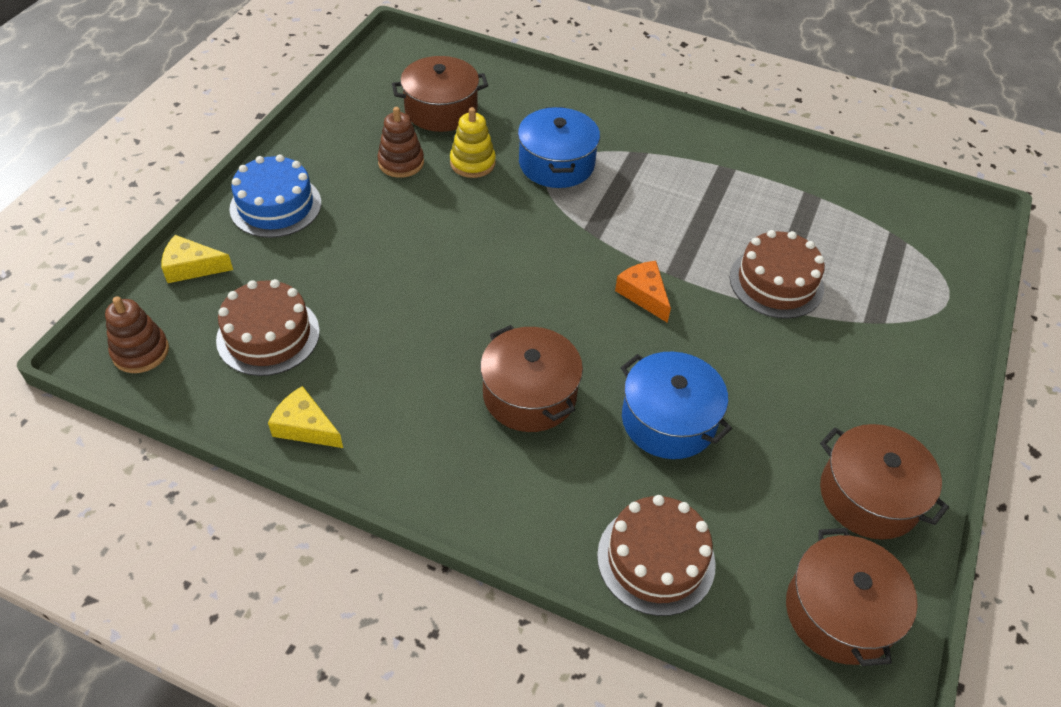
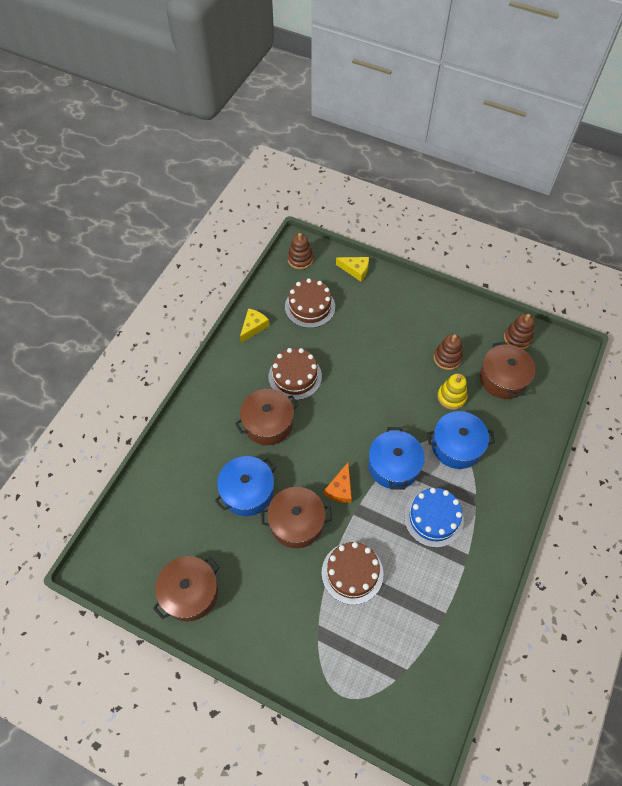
camera: 95 degrees right, 10 degrees up
(192, 267) = (355, 270): yellow cheese -> yellow cheese turned 105 degrees clockwise
(275, 206) = (404, 300): blue cake -> blue cake (433, 518)
(370, 90) = (517, 338): none -> brown stacking toy
(596, 231) = (393, 465): none -> blue pot
(644, 294) = (340, 489): orange cheese -> orange cheese turned 135 degrees clockwise
(656, 559) = (166, 475): brown cake -> brown cake (295, 376)
(839, 612) = (126, 559): brown pot -> brown pot (296, 522)

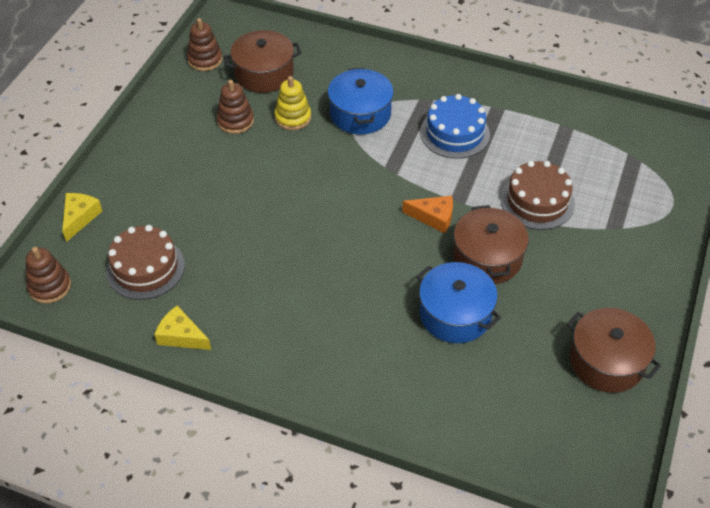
camera: 95 degrees left, 10 degrees down
(268, 423) = (348, 301): brown pot -> none
(295, 376) = (270, 276): brown cake -> none
(393, 465) = (394, 168): blue pot -> none

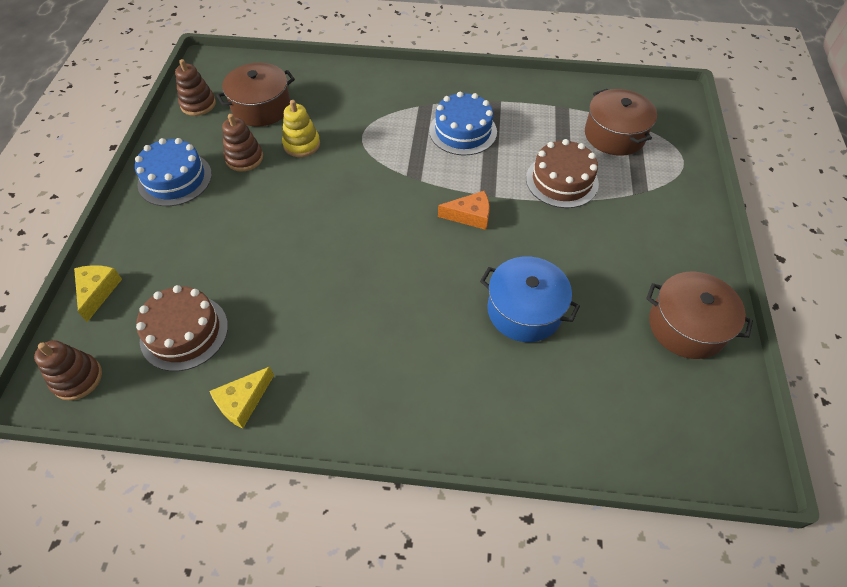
camera: 15 degrees left, 5 degrees up
(167, 129) = (175, 179): none -> blue cake
(181, 336) = (243, 401): yellow cheese -> yellow cheese turned 60 degrees counterclockwise
(360, 114) = (367, 129): blue pot -> none
(487, 258) = (535, 245): brown pot -> brown pot (614, 135)

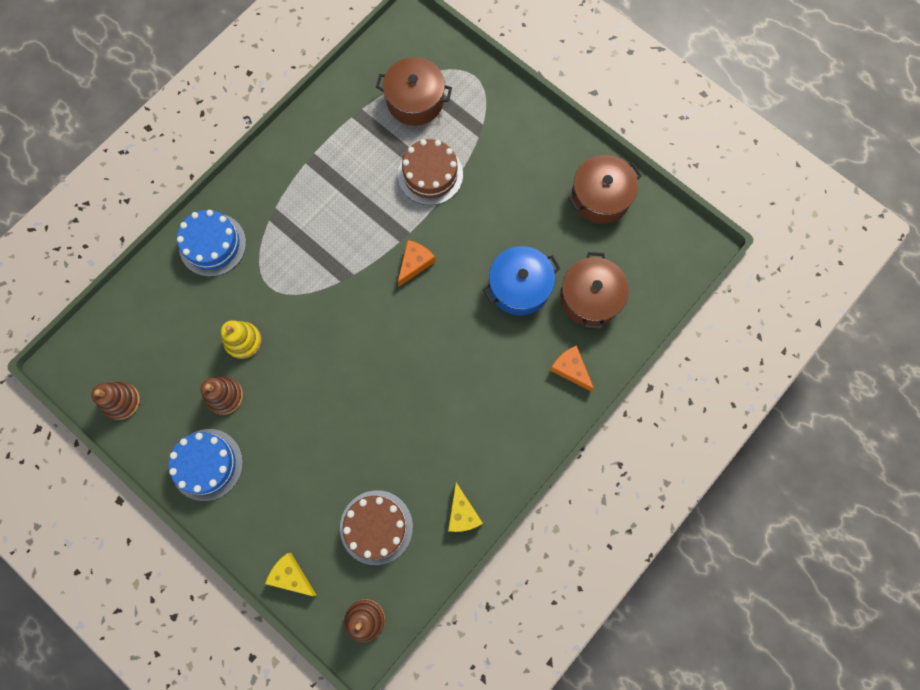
camera: 55 degrees left, 20 degrees up
(261, 107) = (169, 349): brown pot -> brown pot (590, 297)
(463, 131) = (325, 207): blue cake -> blue cake (212, 244)
(479, 412) = (570, 369): none -> orange cheese

